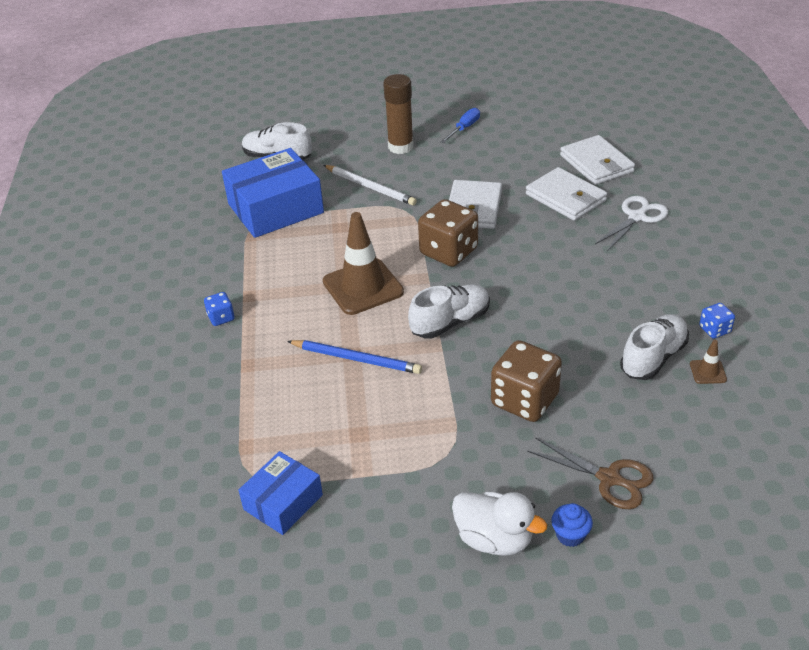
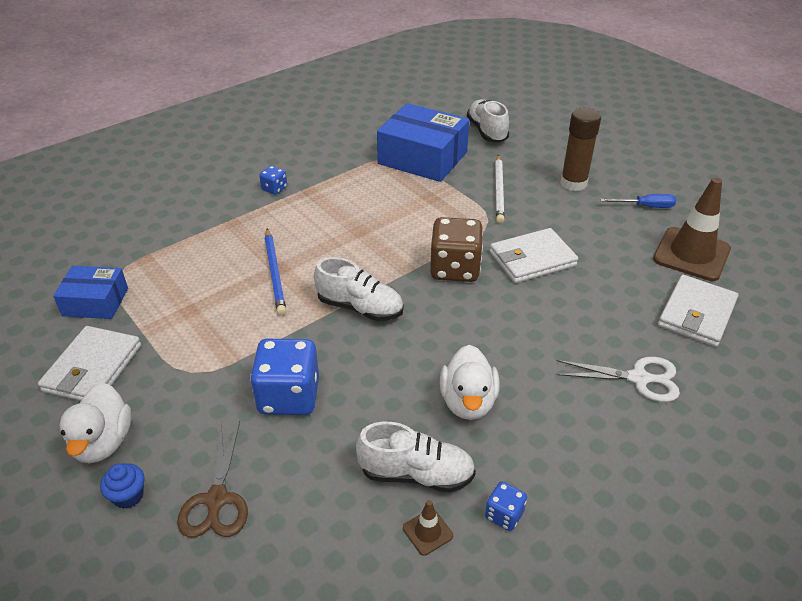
camera: 55 degrees right, 0 degrees up
(363, 287) = (365, 240): brown traffic cone -> brown traffic cone (691, 254)
(524, 400) = (289, 396): brown dice -> blue dice
(566, 197) = (613, 313): white wallet -> white wallet (93, 368)
(601, 304) = (468, 402): none -> white duck

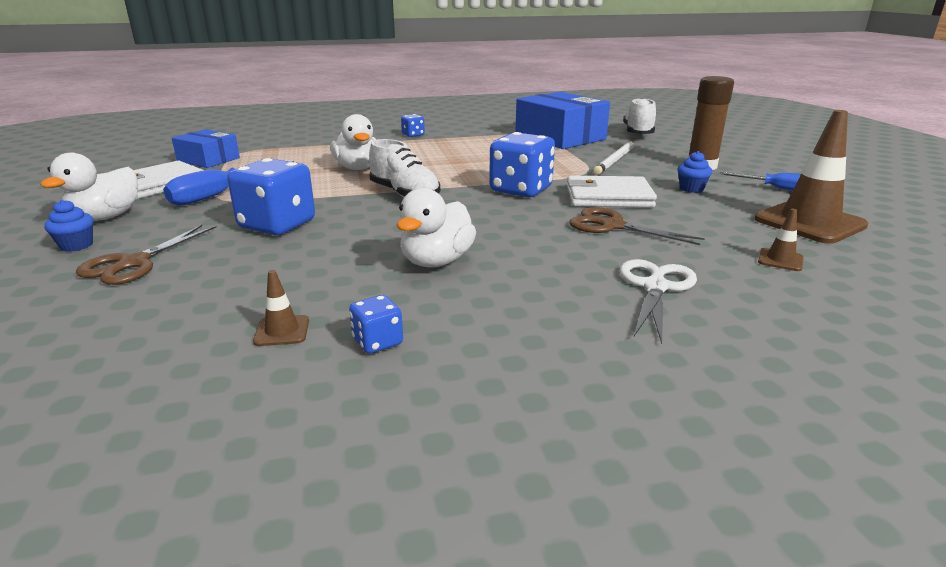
camera: 25 degrees right, 15 degrees down
(181, 364) = (221, 194): none -> blue screwdriver
(275, 273) = (357, 168): blue pencil -> white duck
(416, 474) = (324, 292): white shoe -> none
(455, 269) = (521, 190): brown dice -> blue dice
(562, 304) = (612, 226): none -> brown scissors
(586, 226) = (691, 189): none -> blue cupcake
(638, 378) = (655, 287): white scissors -> white scissors turned 105 degrees counterclockwise
(696, 314) = (780, 260): white wallet -> brown traffic cone

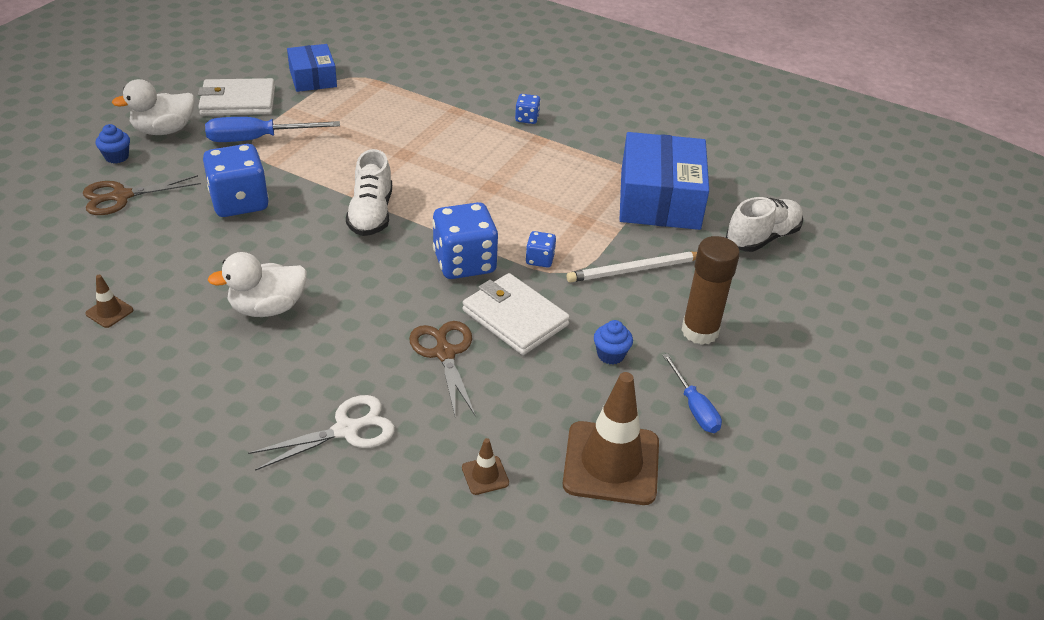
camera: 40 degrees right, 15 degrees up
(357, 168) = (396, 153): white duck -> none
(377, 342) = (136, 354): blue dice -> blue dice (540, 259)

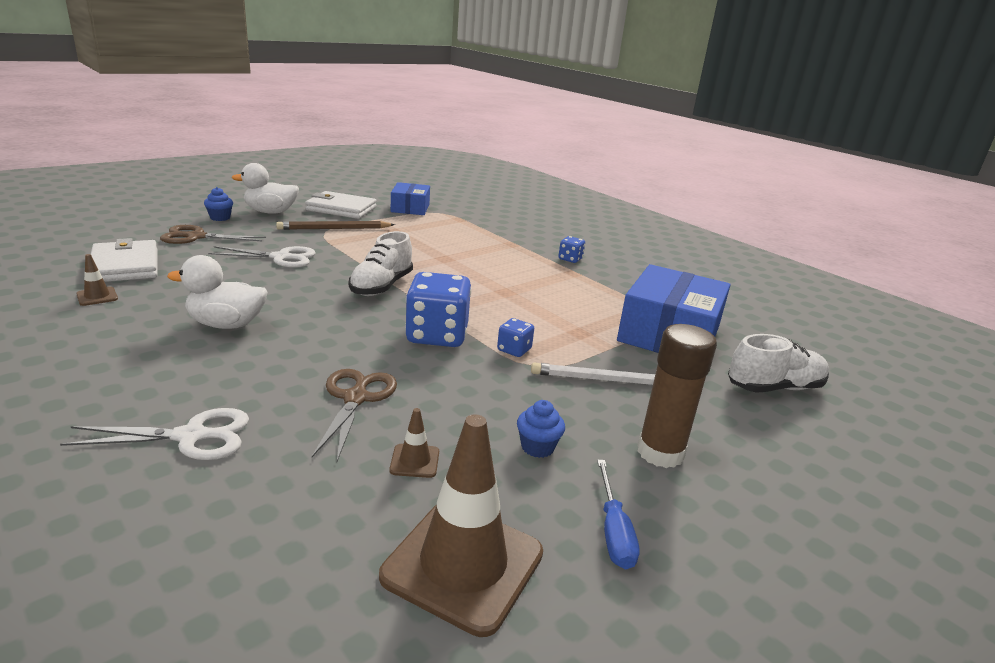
camera: 20 degrees right, 15 degrees down
(239, 202) = (281, 258): blue dice -> white scissors
(257, 139) = (334, 229): blue screwdriver -> brown pencil
(485, 475) = (295, 528): brown traffic cone -> brown traffic cone (414, 461)
(515, 317) = (453, 388): white wallet -> white wallet (125, 266)

